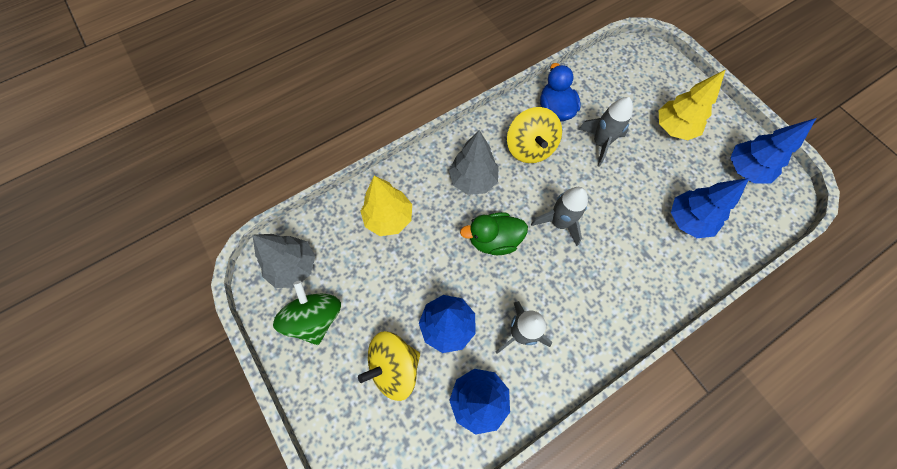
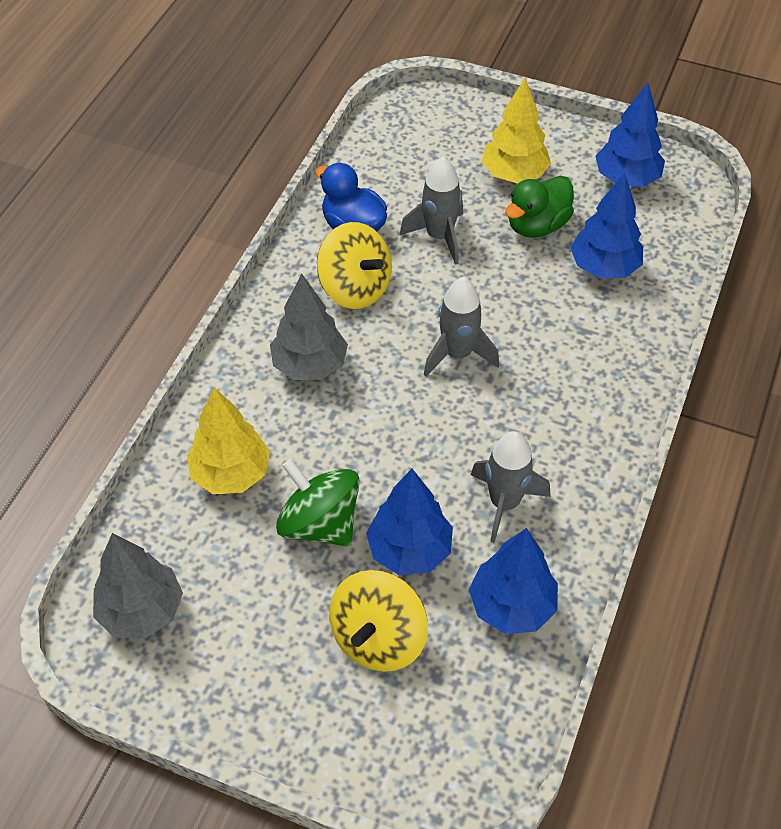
camera: 35 degrees left, 15 degrees down
(315, 318) = (225, 651): green spinning top -> green spinning top (320, 523)
(494, 240) = (392, 419): green duck -> green duck (537, 225)

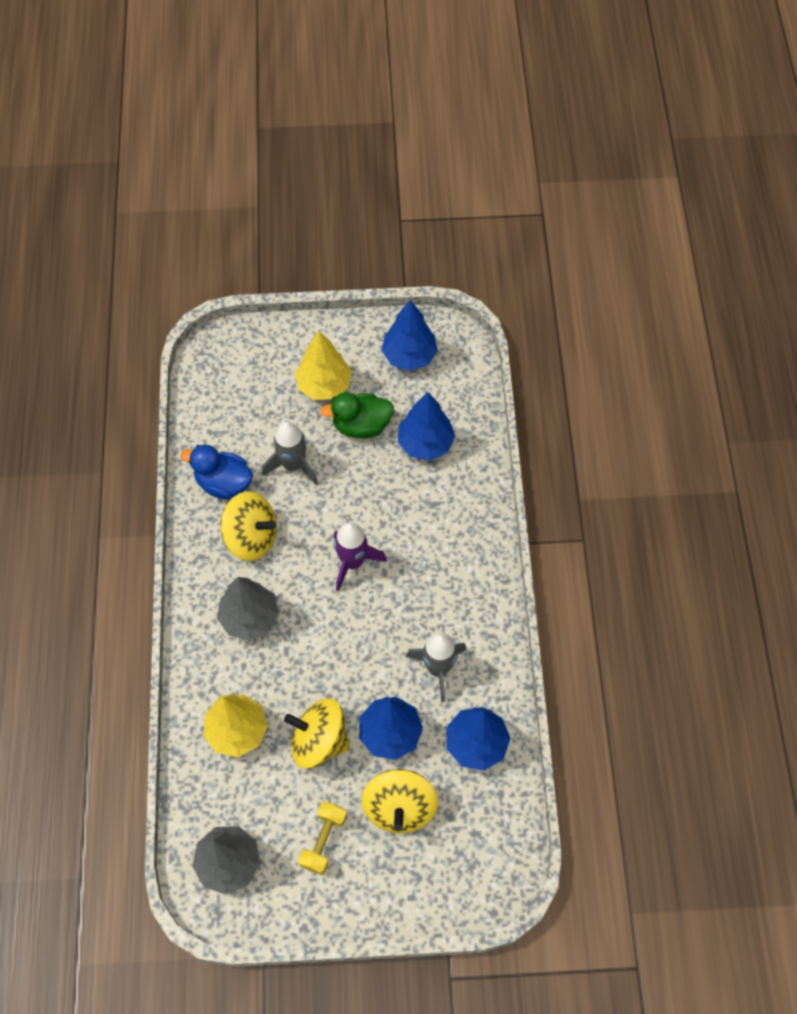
camera: 25 degrees left, 10 degrees up
(266, 635) = (323, 840): none -> yellow dumbbell
(320, 523) = (319, 741): green spinning top -> yellow spinning top
(457, 354) = (352, 562): grey rocket -> purple rocket
(537, 225) = (361, 425): green duck -> green duck turned 60 degrees clockwise

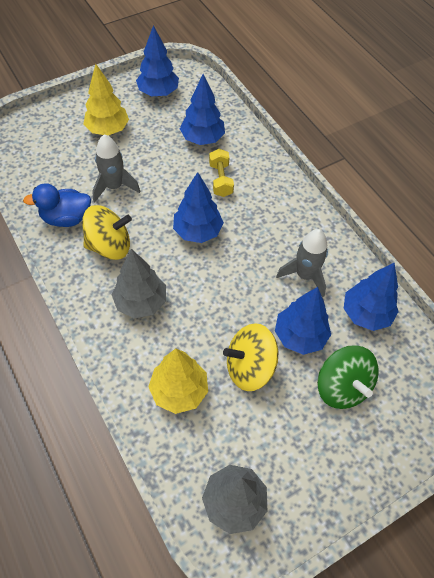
camera: 30 degrees left, 5 degrees down
(323, 840) = (300, 442): yellow dumbbell -> yellow dumbbell (220, 180)
(352, 562) = (197, 231): purple rocket -> blue tree
(361, 425) = (150, 144): green duck -> none
(399, 807) = (342, 386): yellow spinning top -> green spinning top

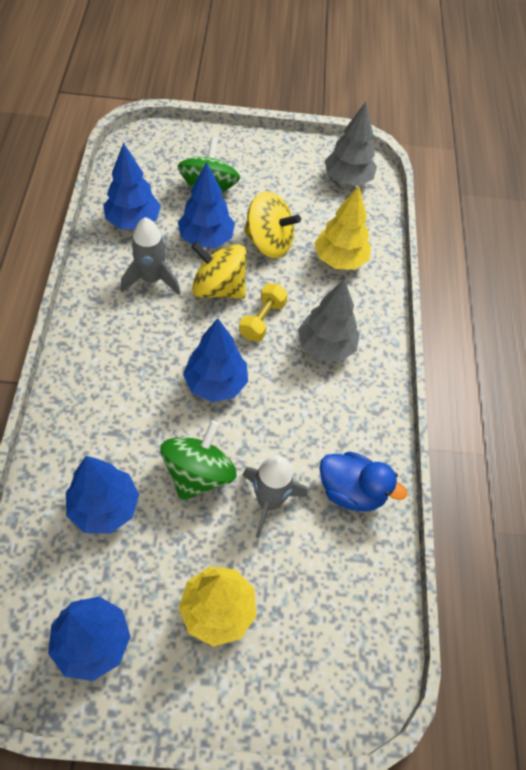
camera: 150 degrees left, 0 degrees up
(109, 246) = (321, 424): yellow spinning top -> yellow spinning top (219, 288)
(166, 178) = (198, 474): none -> green spinning top
(220, 180) = (136, 430): yellow dumbbell -> yellow dumbbell (262, 320)

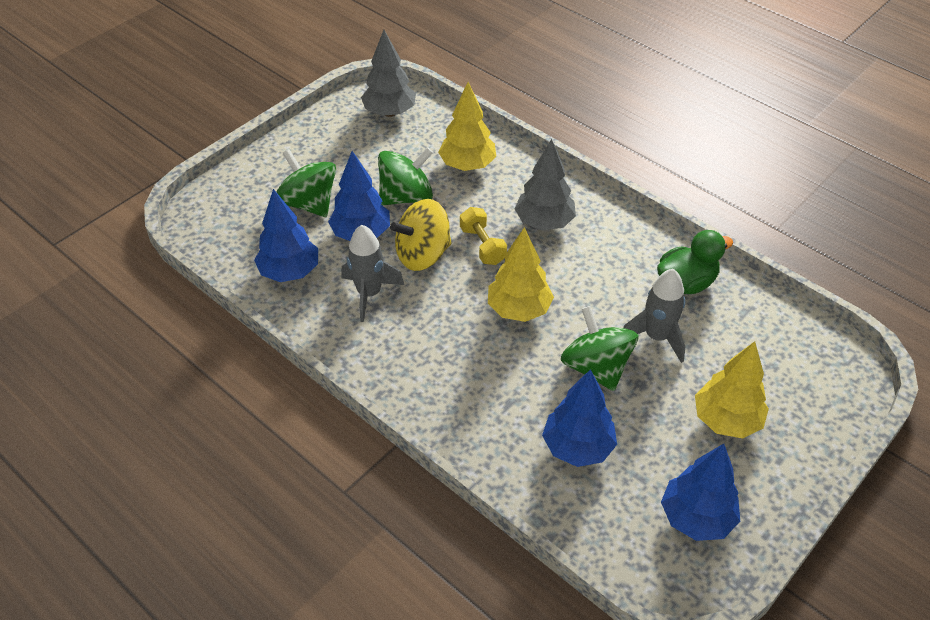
camera: 45 degrees left, 10 degrees down
(216, 383) = (518, 309): blue tree -> yellow tree
(269, 242) = (406, 197): yellow spinning top -> green spinning top
(351, 491) = (686, 283): blue duck -> green duck

